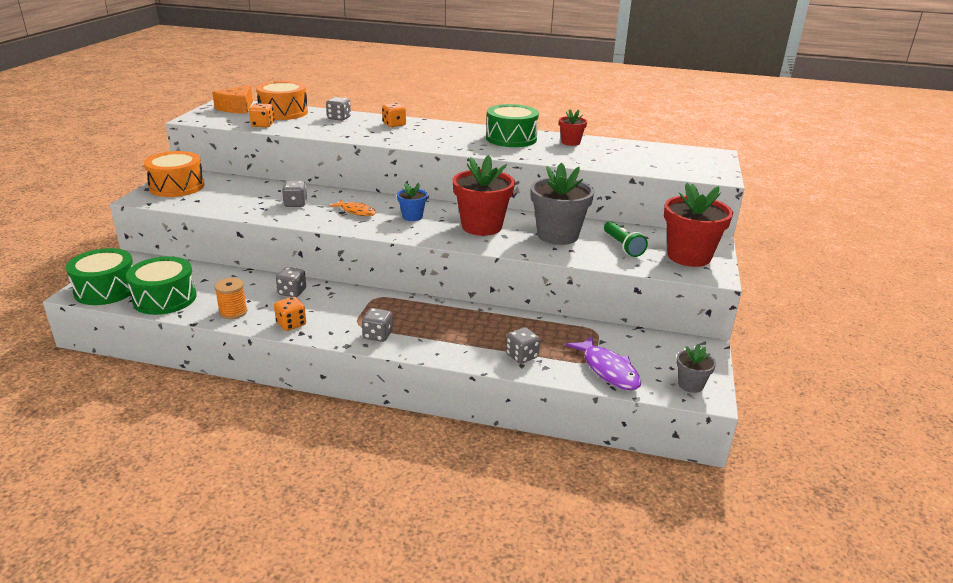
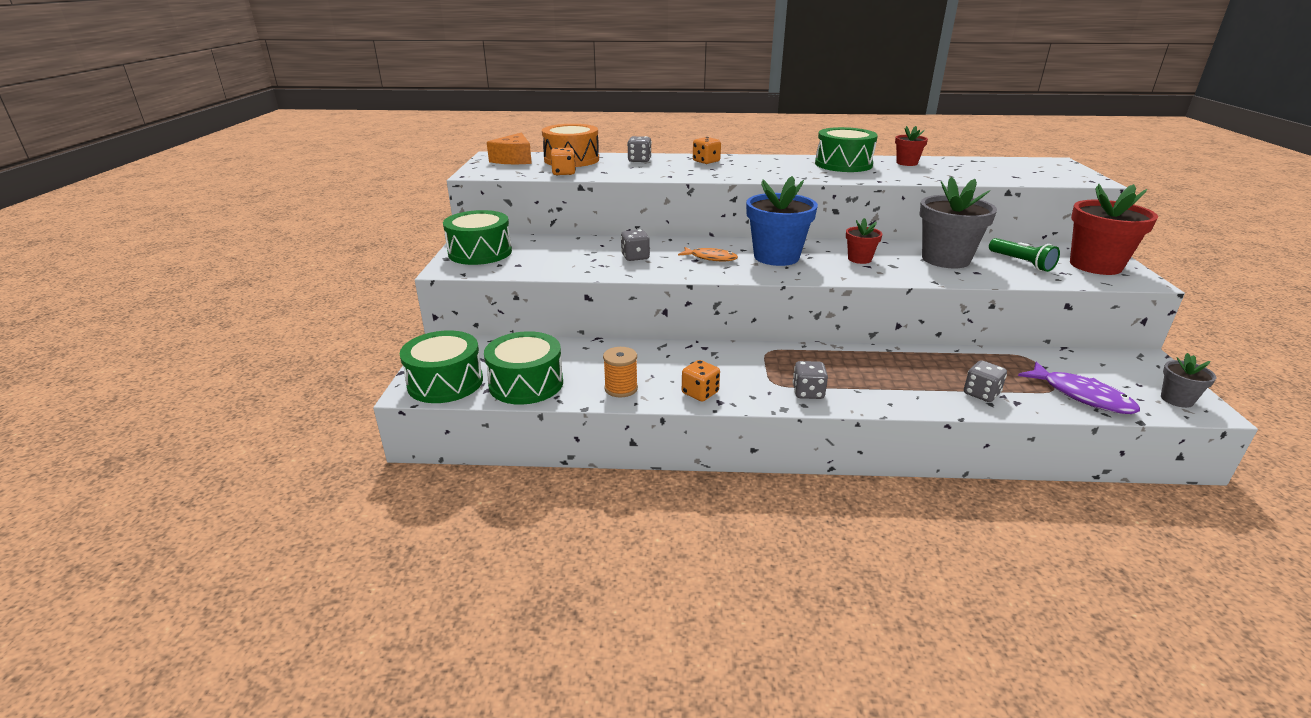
camera: 10 degrees left, 0 degrees up
(177, 186) = (480, 252): orange drum -> green drum
(292, 292) = (669, 357): grey dice -> none
(412, 217) = (776, 257): blue flower pot -> blue flower pot, size x1.97
(481, 226) = (859, 259): red flower pot -> red flower pot, size x0.51

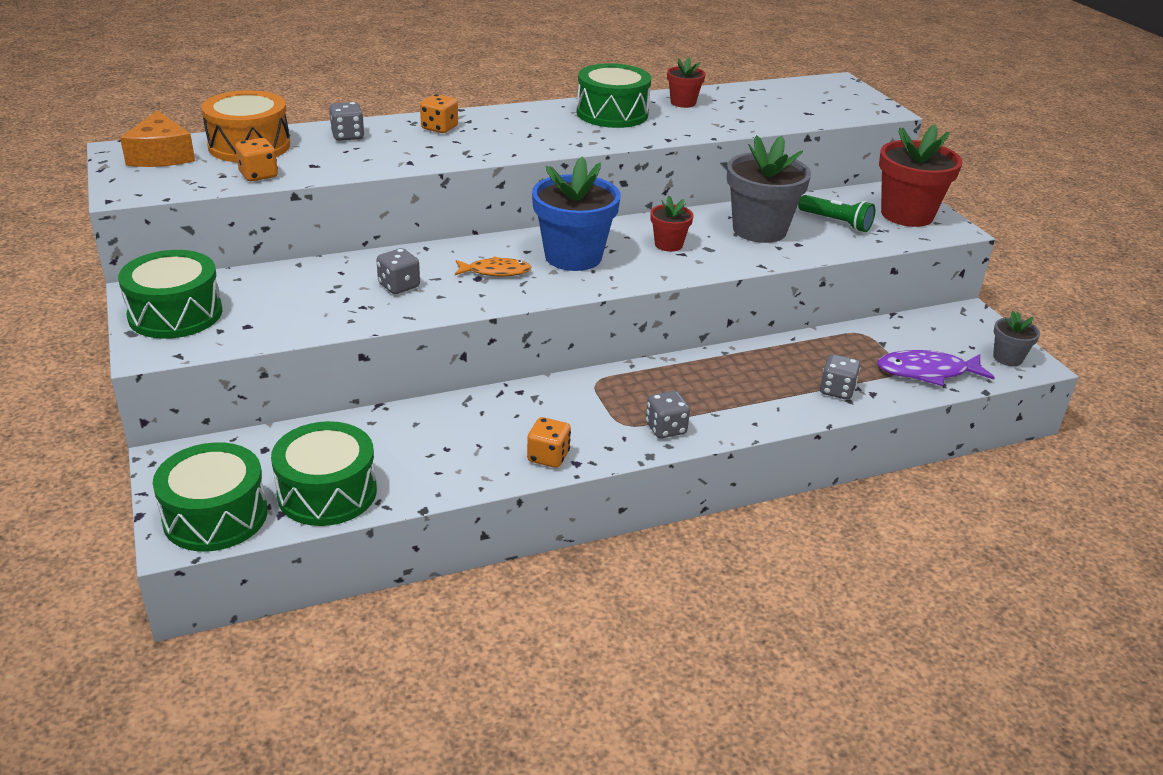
camera: 25 degrees left, 5 degrees up
(621, 388) = (452, 472): orange spool -> none
(1081, 396) = (927, 372): purple fish -> purple fish turned 150 degrees clockwise

